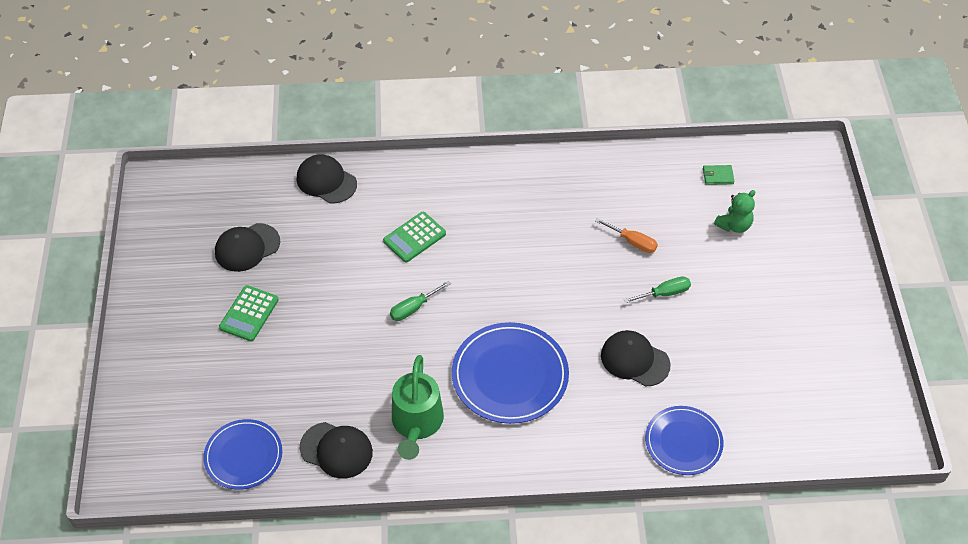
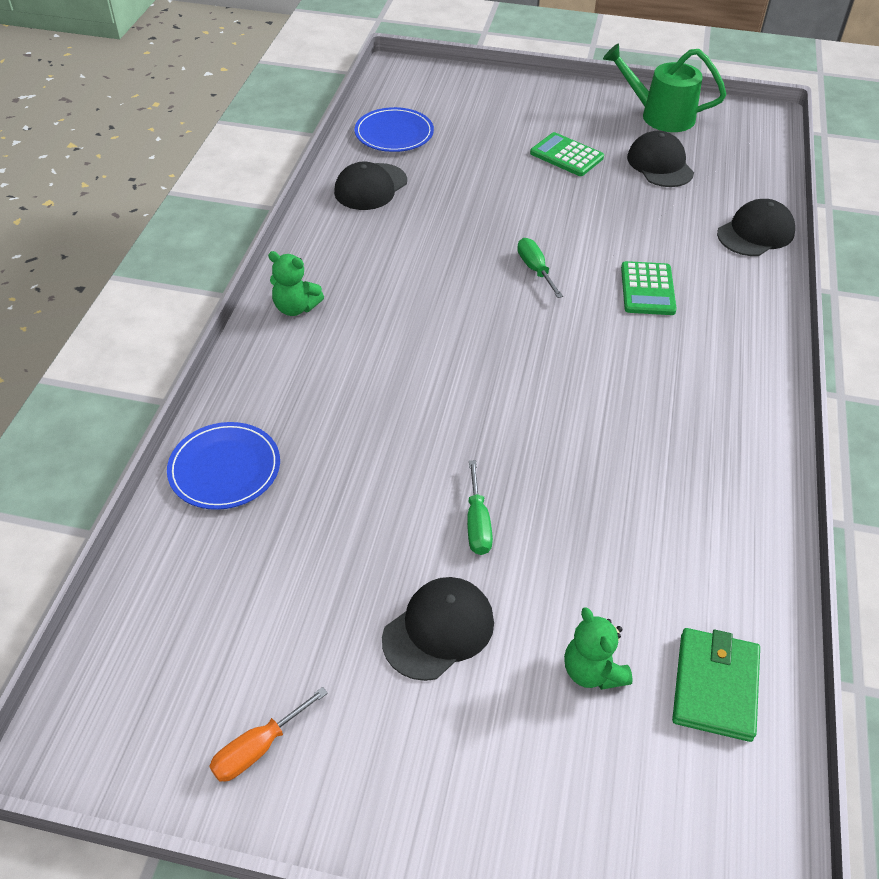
camera: 105 degrees right, 5 degrees down
(414, 237) = (647, 289): green calculator -> green calculator turned 150 degrees counterclockwise
(416, 424) = (374, 244): green watering can -> green watering can (659, 116)
(510, 375) = (404, 329): blue plate -> none
(512, 454) = (296, 308): none -> green teddy bear
(633, 242) = (587, 513): orange screwdriver -> orange screwdriver (258, 748)
(634, 360) = (375, 454): black cap -> black cap (439, 630)
(718, 176) = (715, 686): green wallet -> green wallet, size x1.82

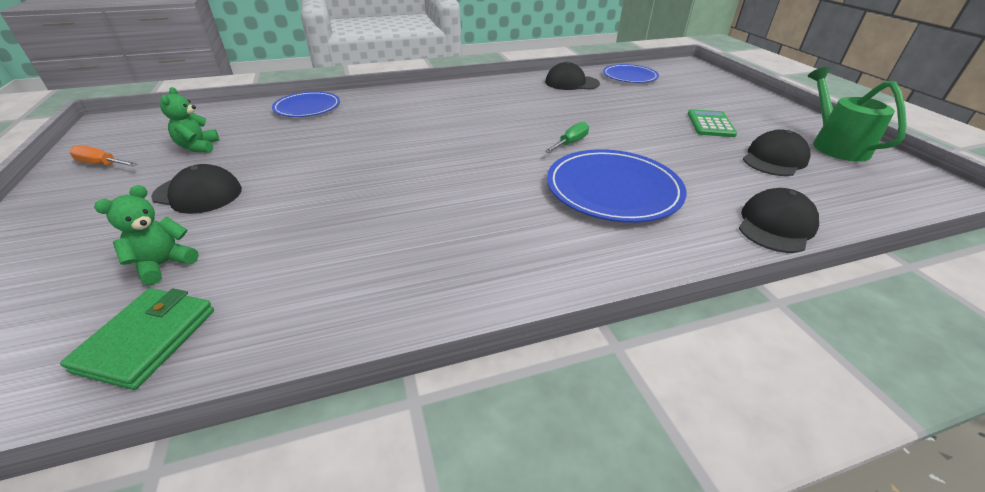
camera: 60 degrees right, 10 degrees down
(296, 308) = (445, 92): green teddy bear -> green teddy bear (198, 147)
(477, 523) = (300, 183): green screwdriver -> none
(647, 289) = (613, 189): green calculator -> blue plate
(715, 686) = (148, 339): green wallet -> green wallet turned 60 degrees counterclockwise
(755, 233) = (775, 225): black cap -> black cap turned 75 degrees counterclockwise

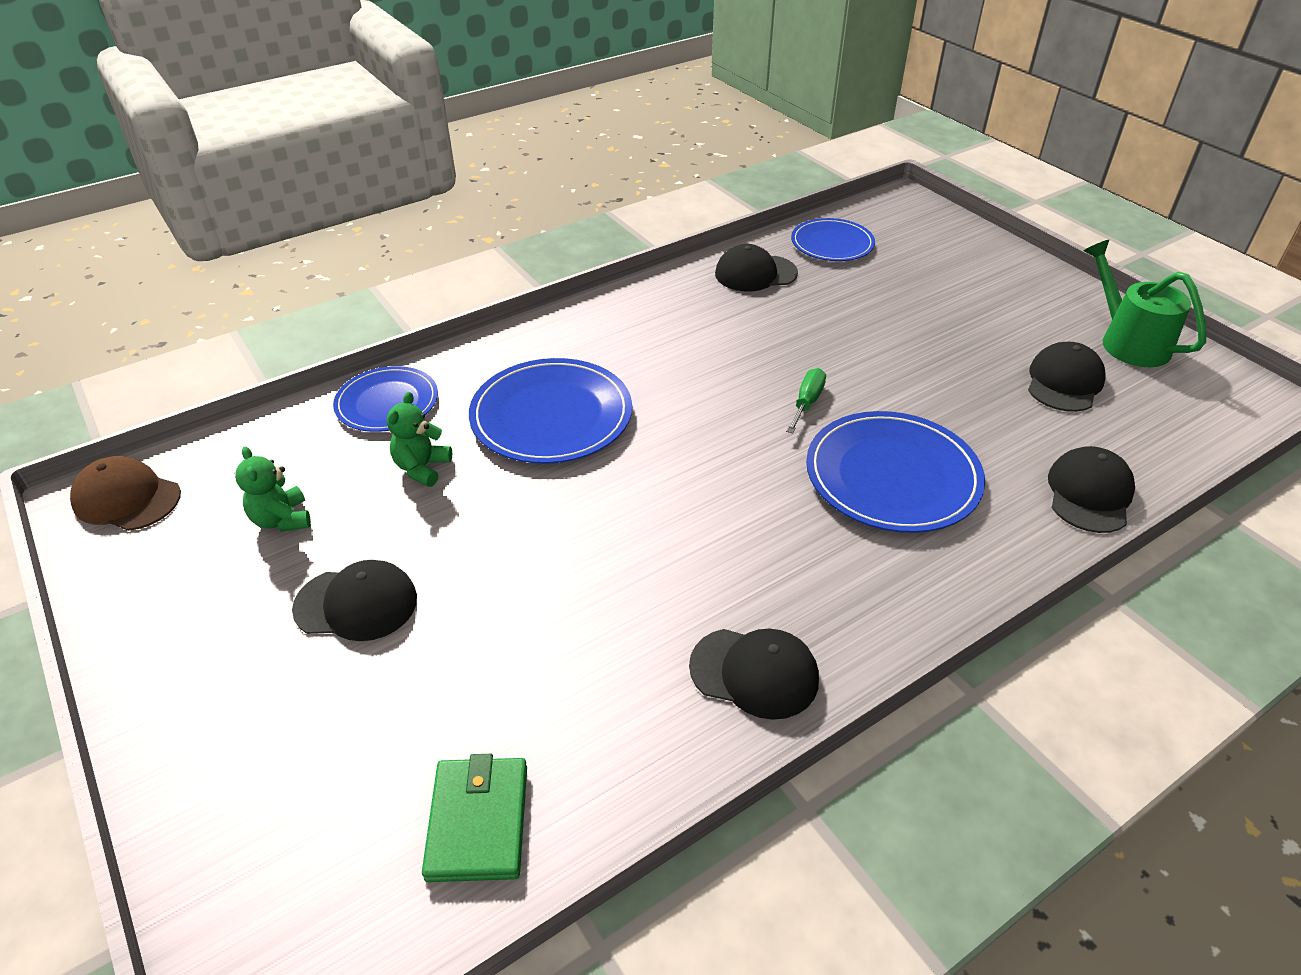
camera: 15 degrees left, 5 degrees up
(101, 164) = (160, 584): orange screwdriver -> none
(129, 125) = (127, 498): none -> brown cap
(164, 264) = (409, 723): green teddy bear -> green teddy bear (422, 468)
(397, 126) = (551, 416): none -> blue plate
(433, 287) = (754, 673): none -> black cap
(710, 124) = (971, 330): green calculator -> none

